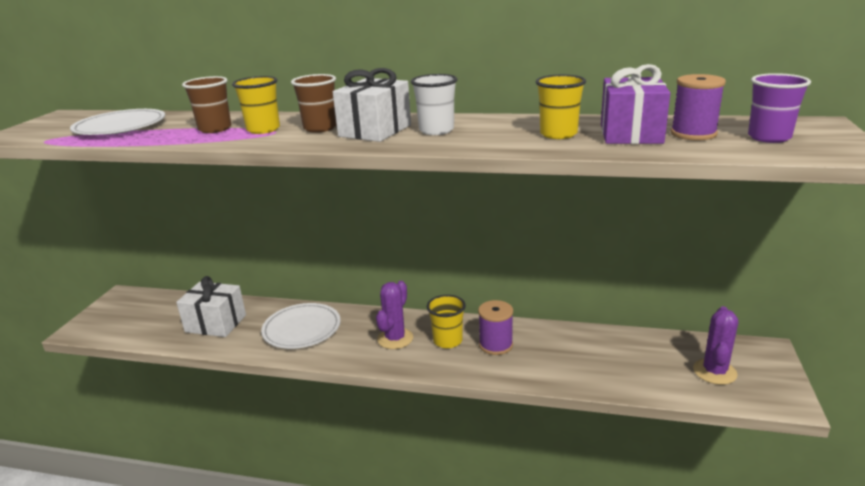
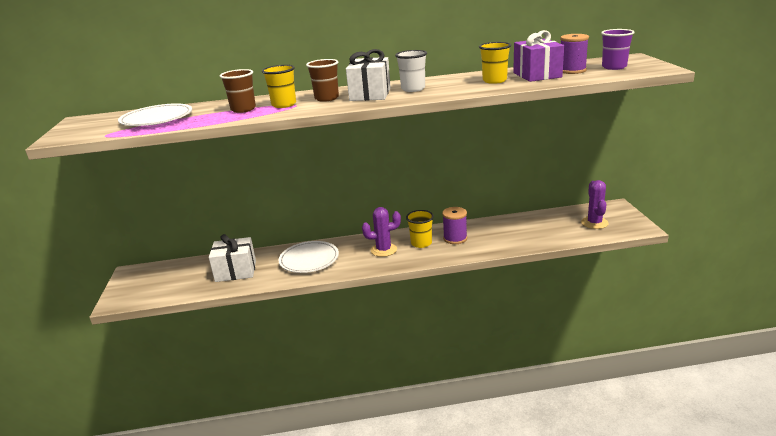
camera: 20 degrees left, 0 degrees up
(395, 339) = (383, 250): purple cactus -> purple cactus turned 75 degrees clockwise

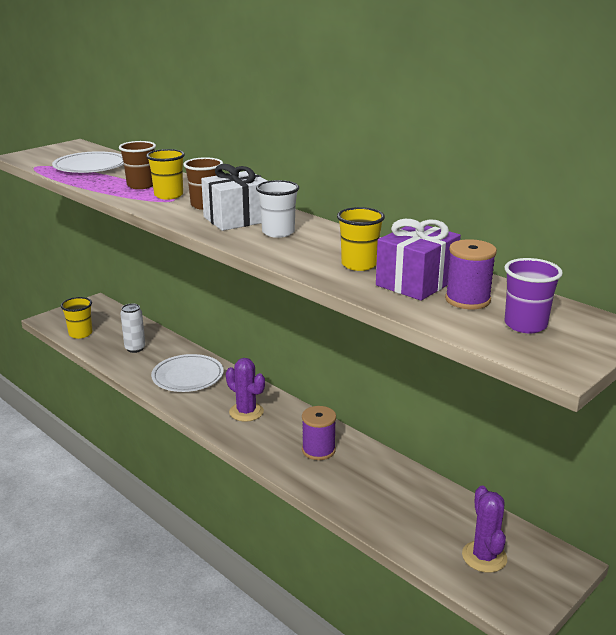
camera: 50 degrees right, 0 degrees up
(236, 271) = (135, 348): white gift -> white can
(421, 243) = (284, 430): yellow cup -> yellow cup (80, 334)
(594, 223) = (484, 557): purple cactus -> purple cactus turned 60 degrees counterclockwise

